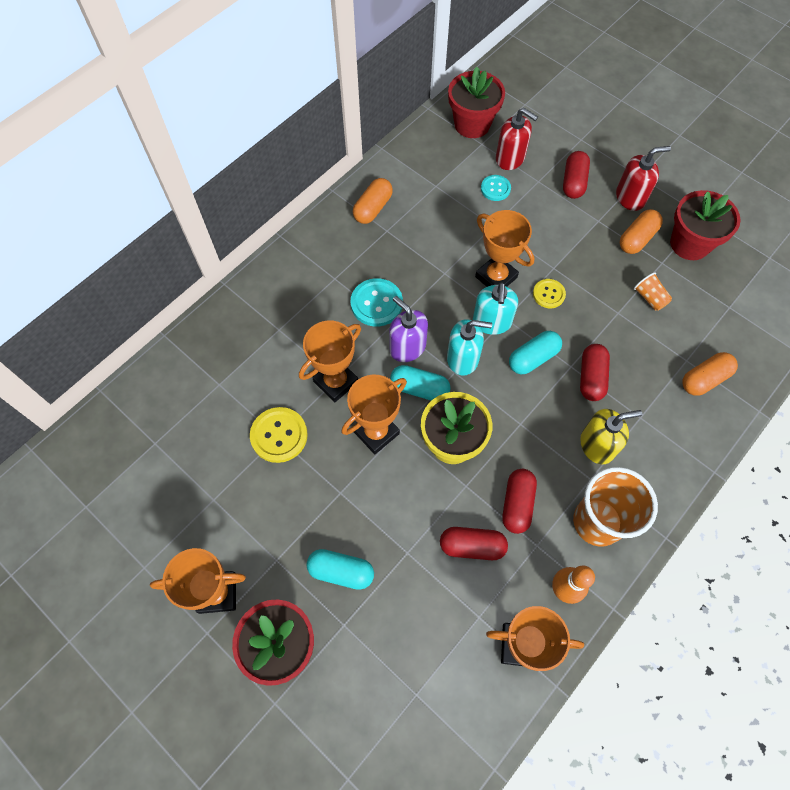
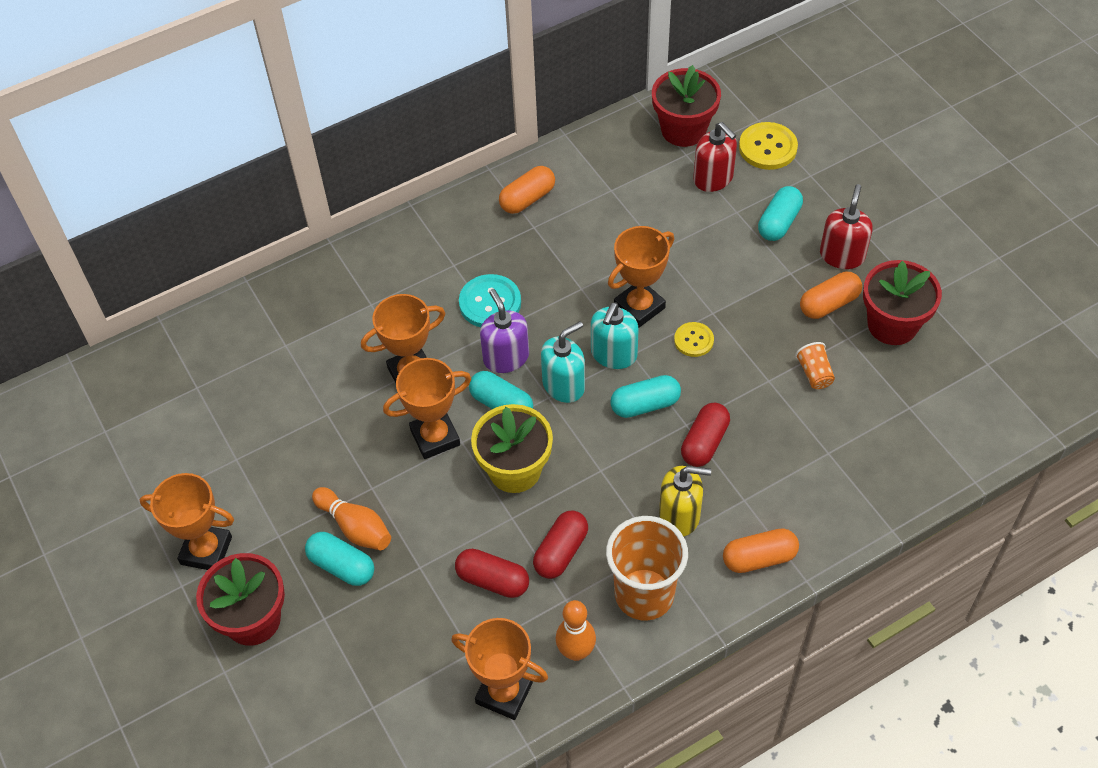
camera: 20 degrees right, 10 degrees down
(279, 435) = (329, 413): yellow button -> yellow button (767, 147)
(339, 532) = (355, 527): none -> orange bowling pin
(463, 358) = (564, 385): turquoise soap dispenser -> turquoise soap dispenser turned 60 degrees counterclockwise
(495, 189) = (680, 209): turquoise button -> none
(496, 277) = (639, 307): orange trophy -> orange trophy turned 75 degrees clockwise
(573, 182) = (779, 222): red capsule -> turquoise capsule
(630, 197) = (842, 255): red soap dispenser -> red soap dispenser turned 75 degrees counterclockwise
(704, 379) = (840, 478): orange capsule -> orange capsule (759, 558)

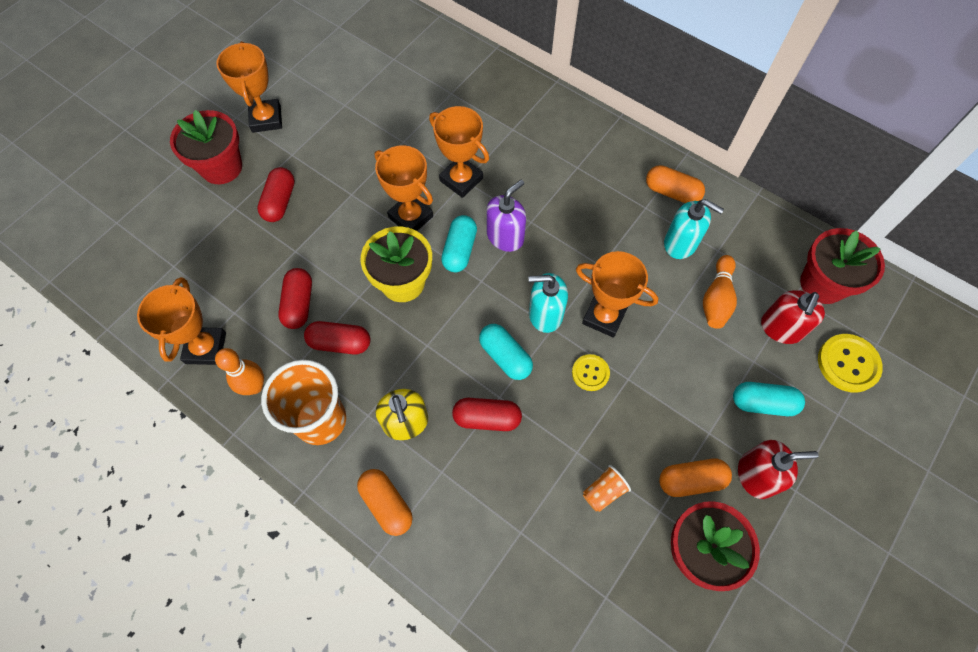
camera: 65 degrees right, 10 degrees up
(342, 566) = (280, 202): turquoise capsule -> red capsule
(355, 527) = (314, 197): orange bowling pin -> orange bowling pin (716, 299)
(490, 303) = (553, 205): turquoise button -> none
(564, 385) = (497, 288): turquoise soap dispenser -> turquoise soap dispenser (680, 243)
(829, 304) = (691, 480): orange capsule -> orange capsule turned 45 degrees counterclockwise

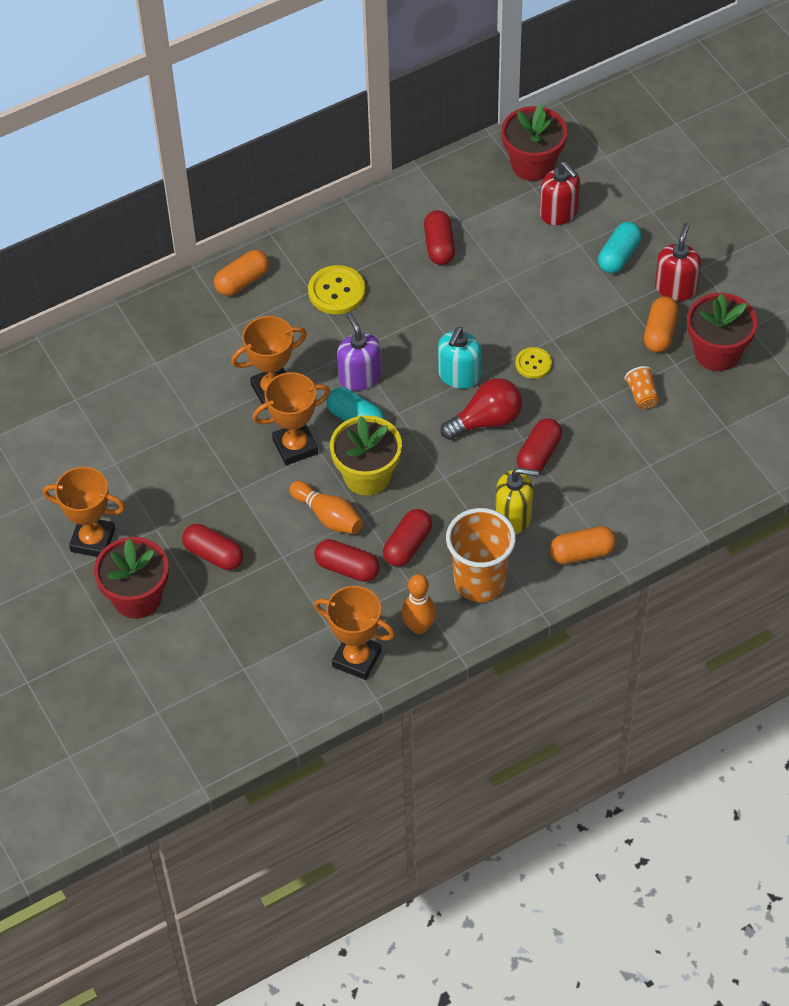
camera: 65 degrees left, 10 degrees down
(505, 356) = (486, 421): turquoise capsule -> red light bulb
(604, 317) = (484, 333): orange trophy -> none
(672, 192) = (381, 229): orange capsule -> orange capsule (242, 281)
(680, 243) = (439, 246): turquoise soap dispenser -> red capsule
(716, 299) = (508, 244): orange bowling pin -> orange bowling pin (328, 516)
(848, 364) = (613, 183): yellow button -> yellow button (336, 291)

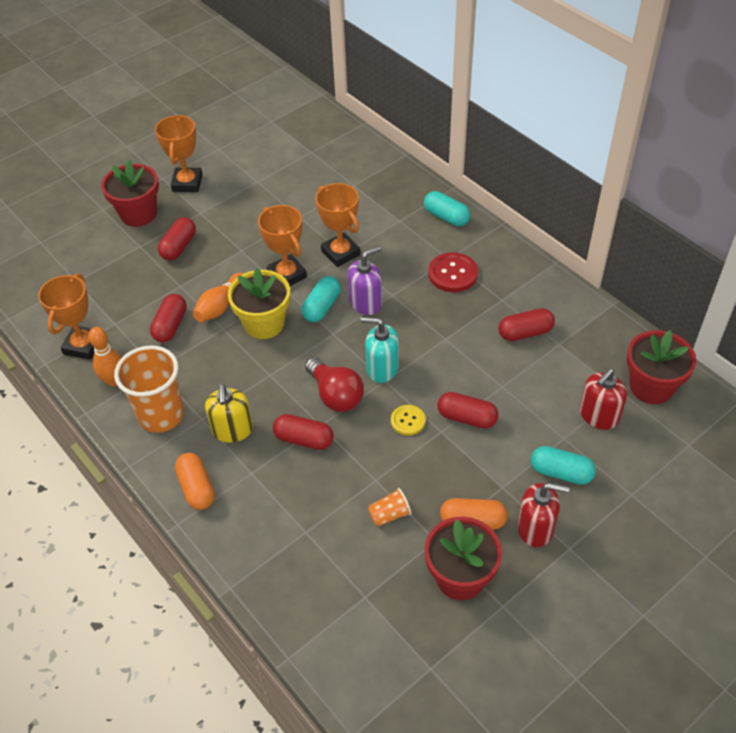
camera: 80 degrees right, 5 degrees down
(242, 281) = (446, 217): orange capsule -> turquoise capsule
(336, 291) = (453, 274): yellow button -> red button
(407, 545) = (196, 360): red capsule -> red capsule (467, 418)

